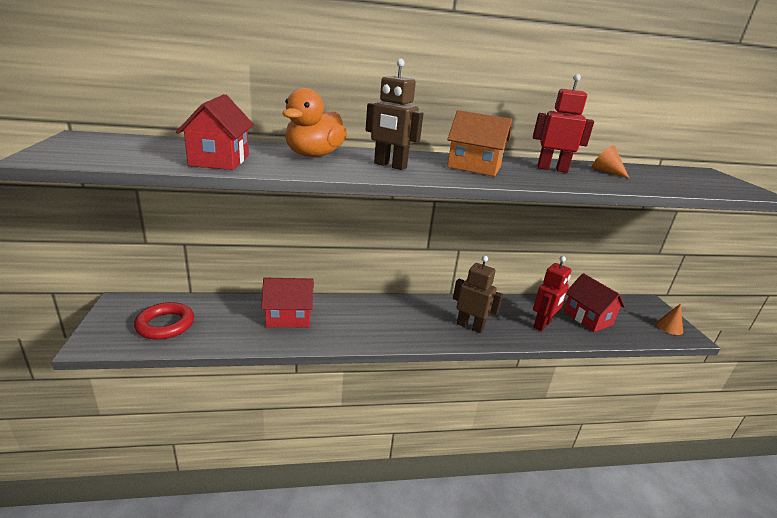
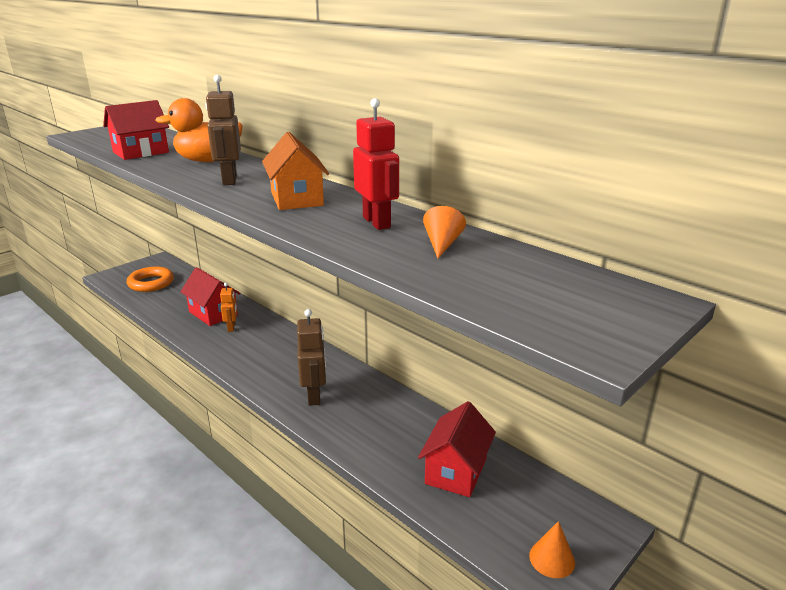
camera: 55 degrees right, 0 degrees up
(165, 325) = (151, 283): red ring -> orange ring
(327, 319) = (231, 327): none -> orange robot
(542, 324) = (385, 440): red robot -> none

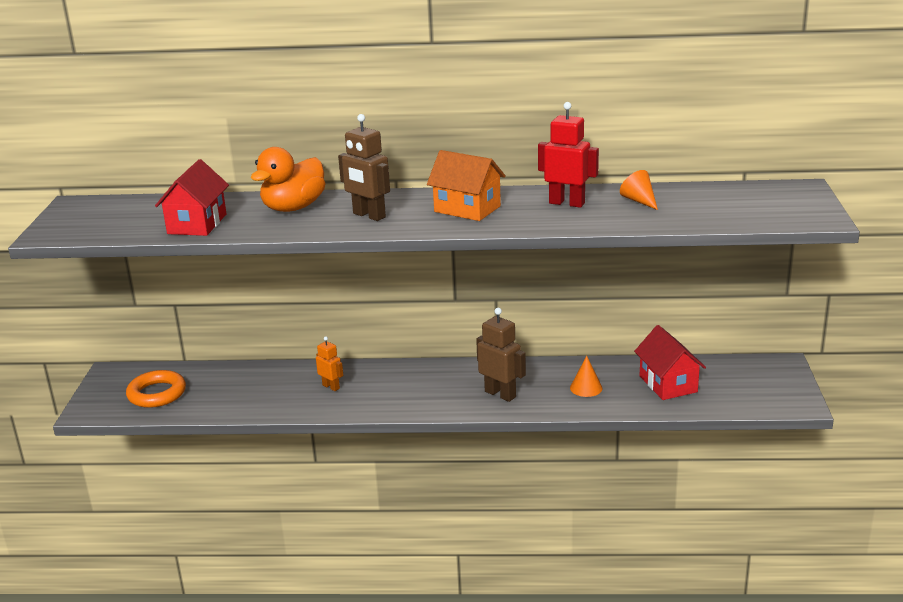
camera: 40 degrees left, 0 degrees up
(213, 313) = (288, 385): red house -> none
(552, 559) = (780, 394): orange cone -> orange cone (586, 388)

